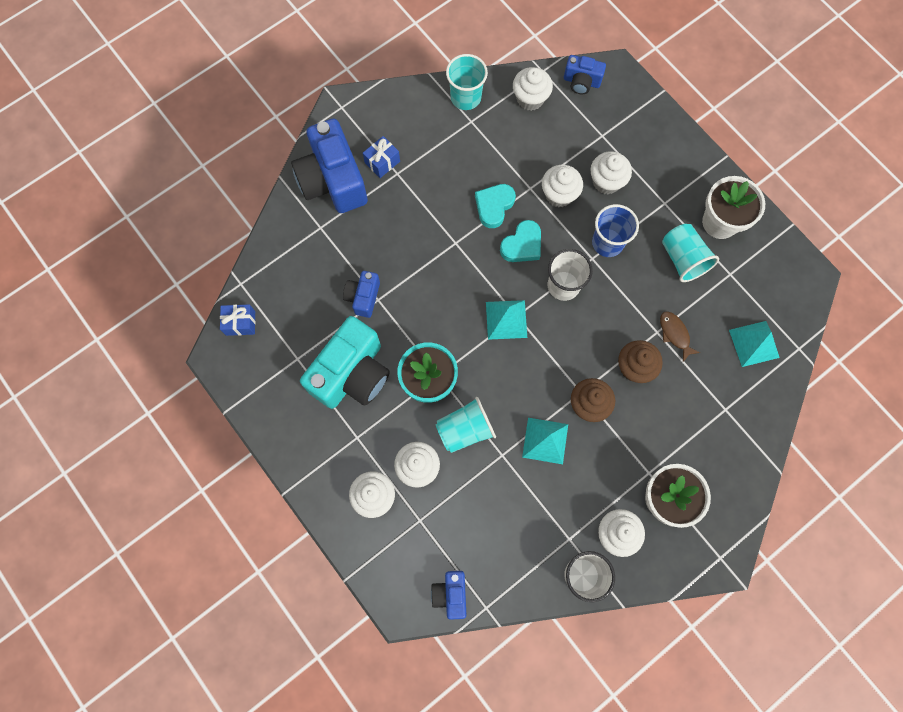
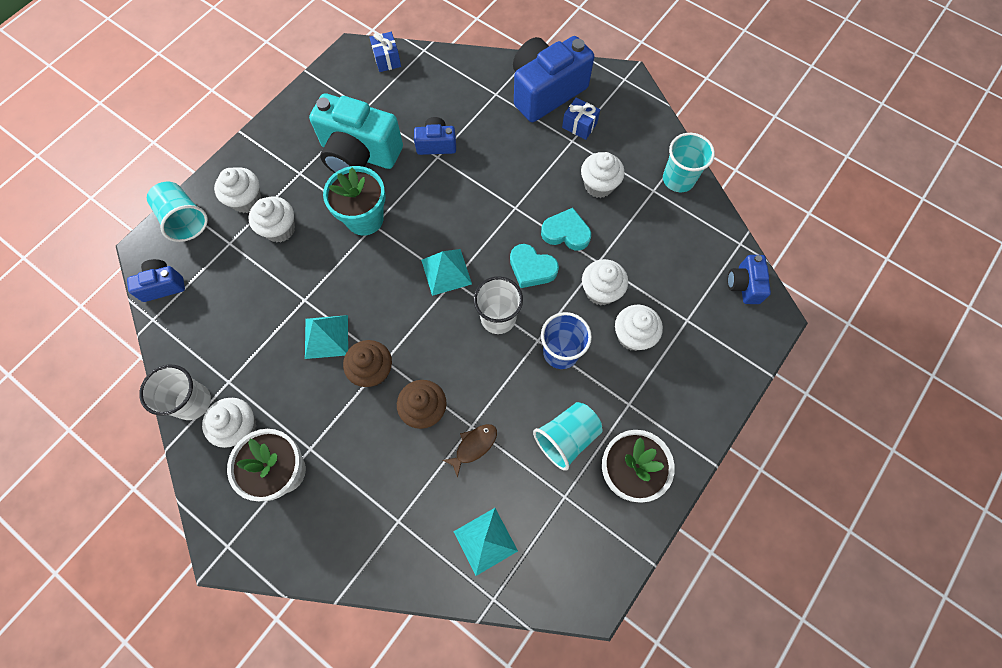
camera: 75 degrees right, 5 degrees down
(465, 429) = (324, 261): turquoise cup -> turquoise cup (184, 220)
(530, 98) = (702, 239): white cupcake -> white cupcake (598, 185)

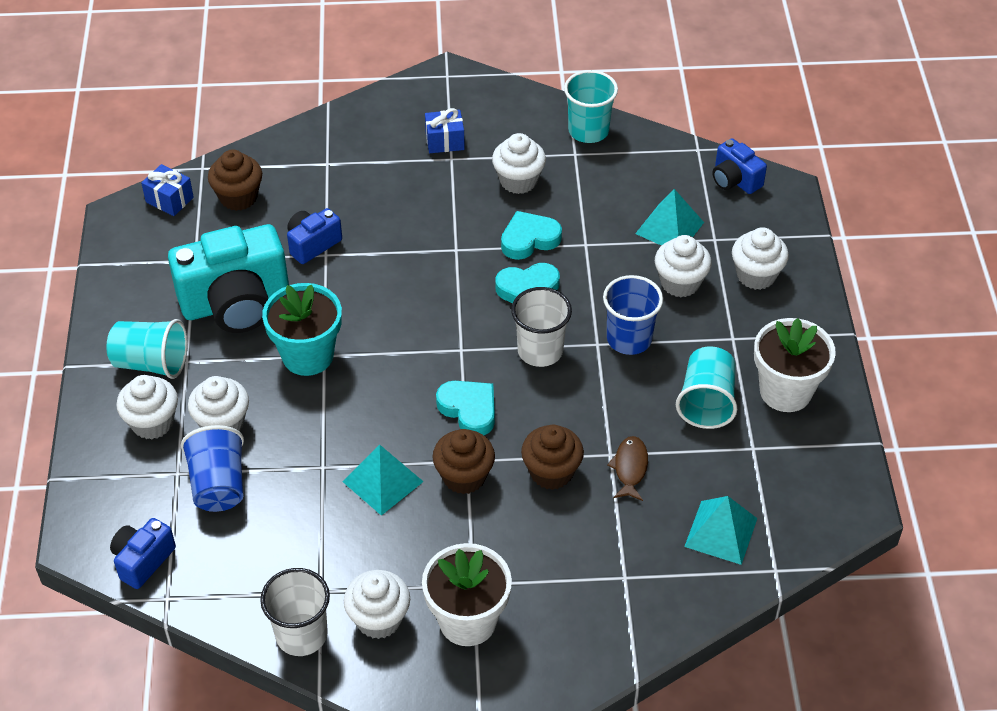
camera: 40 degrees left, 20 degrees down
(184, 220) = (98, 486): turquoise cup -> turquoise cup (151, 363)
(242, 268) = (218, 485): none -> blue cup
(418, 326) = (469, 410): none -> turquoise heart
(425, 83) = (238, 197): none -> brown cupcake
(446, 272) = (446, 346): turquoise pyramid -> turquoise pyramid (669, 228)
(546, 91) = (378, 131): blue camera -> none
(600, 291) = (613, 266): white cupcake -> white cupcake (756, 275)

